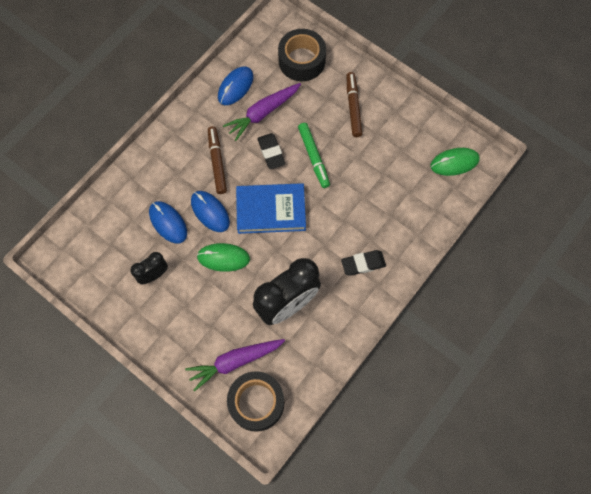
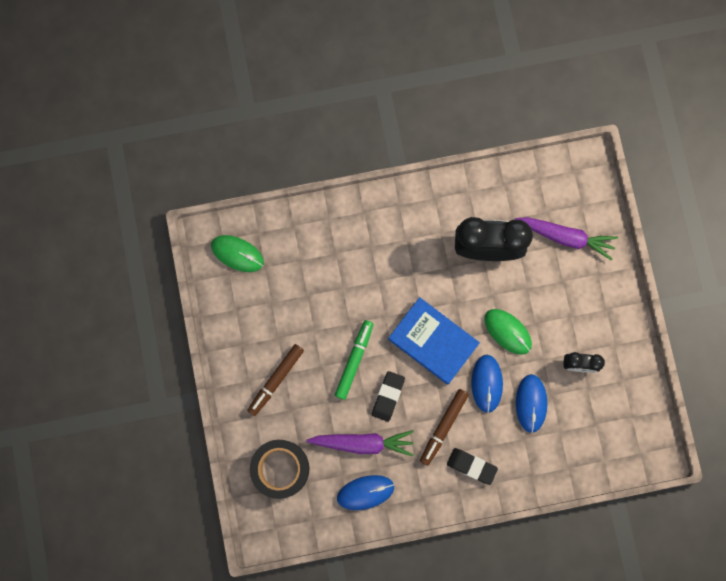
camera: 140 degrees left, 10 degrees up
(256, 402) = (573, 192): black tape -> none
(363, 264) = (395, 231): black eraser -> black eraser (471, 466)

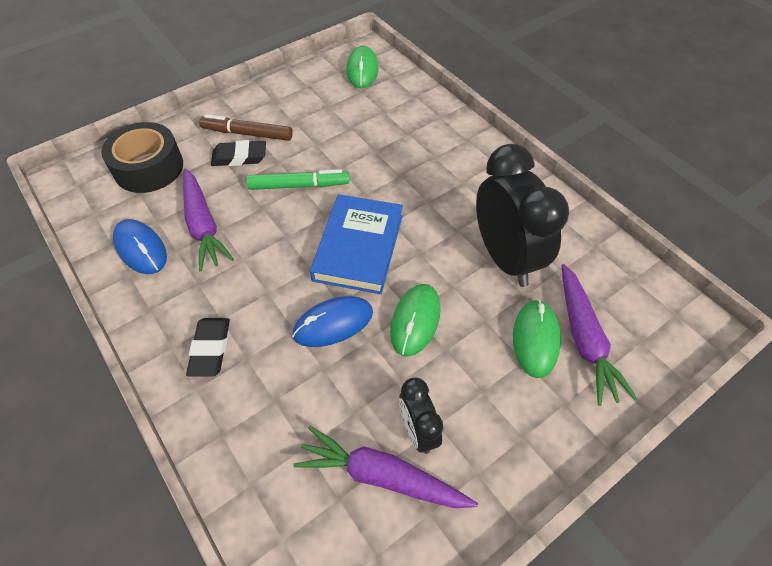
camera: 65 degrees right, 25 degrees down
(388, 396) = (270, 229): black eraser -> black eraser (239, 157)
(443, 427) = (253, 297): brown marker -> none
(531, 403) = (330, 389): blue mouse -> none
(553, 266) = (535, 339): none -> green mouse
(594, 396) = (382, 476): none -> purple carrot

